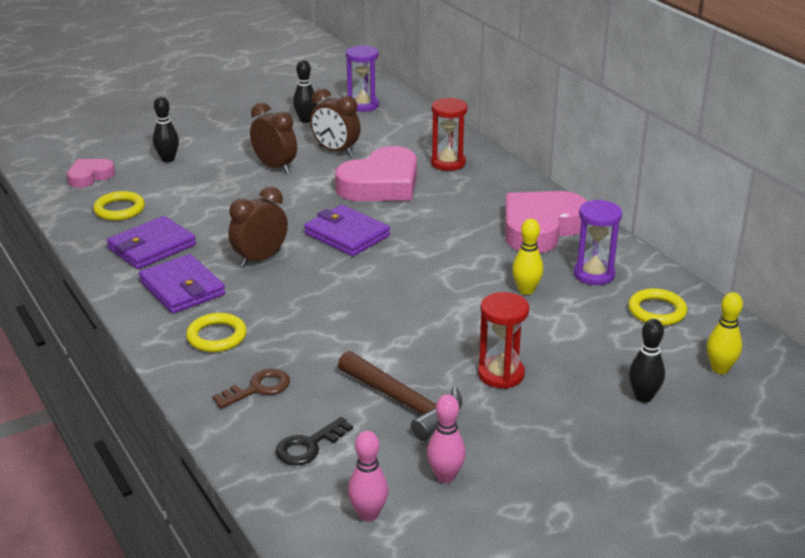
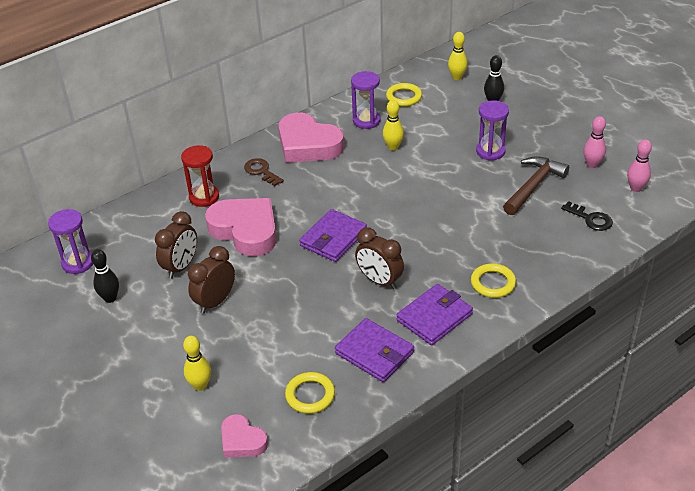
camera: 95 degrees left, 10 degrees up
(168, 159) = (200, 385): black bowling pin -> yellow bowling pin
(258, 388) = (544, 250): brown key -> brown key (261, 171)
(501, 374) = (490, 151): red hourglass -> purple hourglass

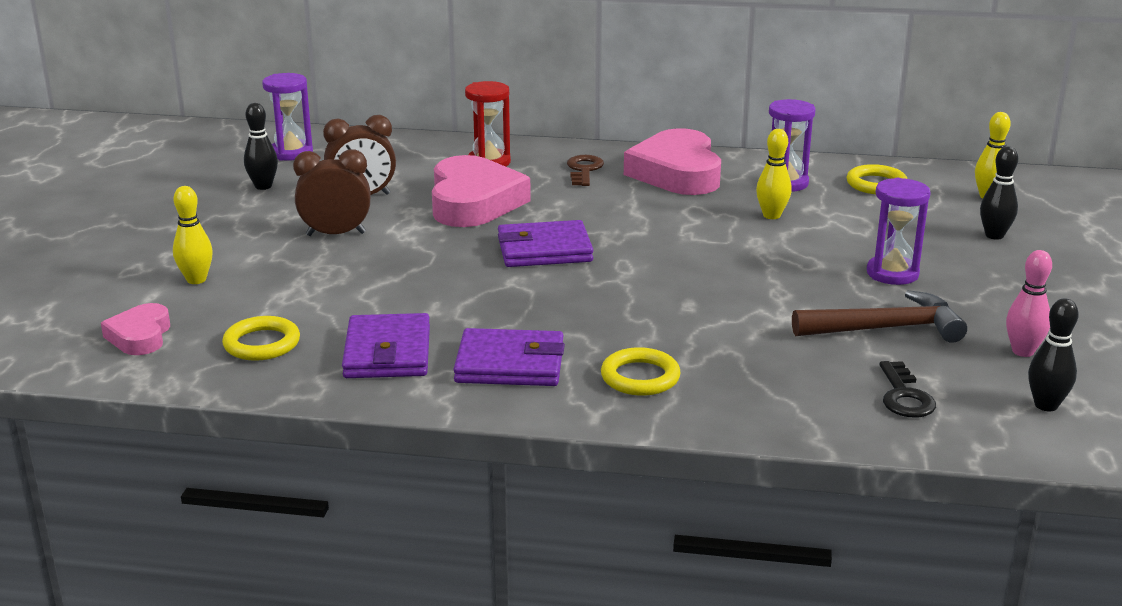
camera: 45 degrees right, 15 degrees down
(379, 281) = (518, 305): brown clock -> none
(636, 188) = (1046, 405): pink bowling pin -> black bowling pin

